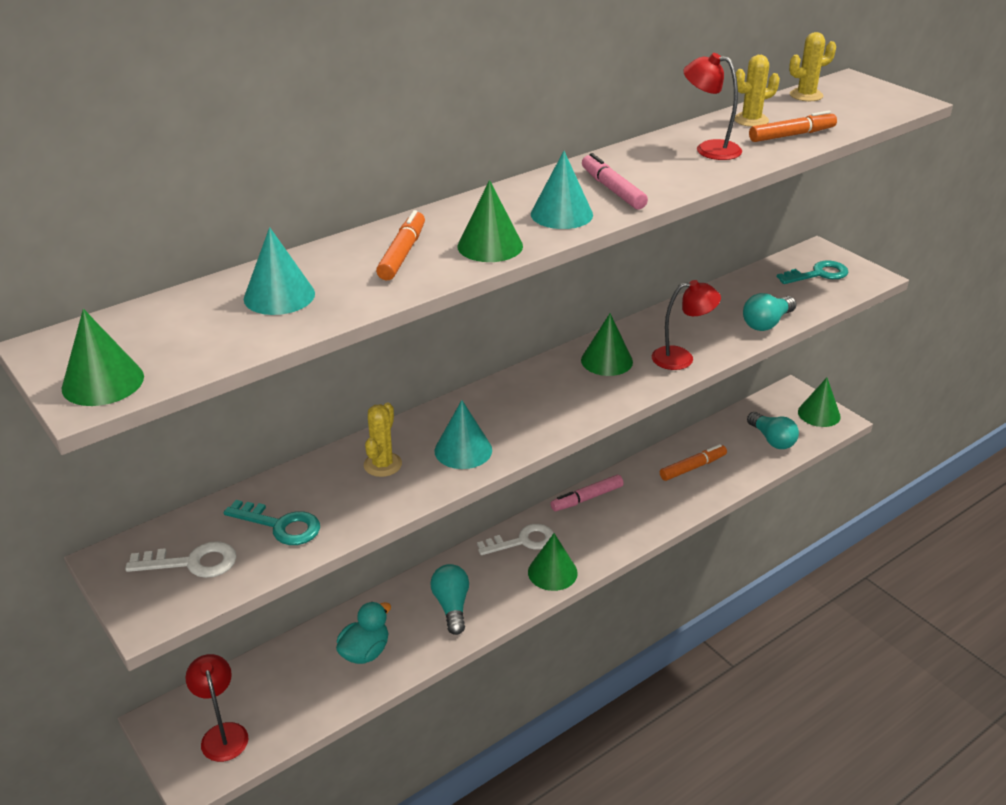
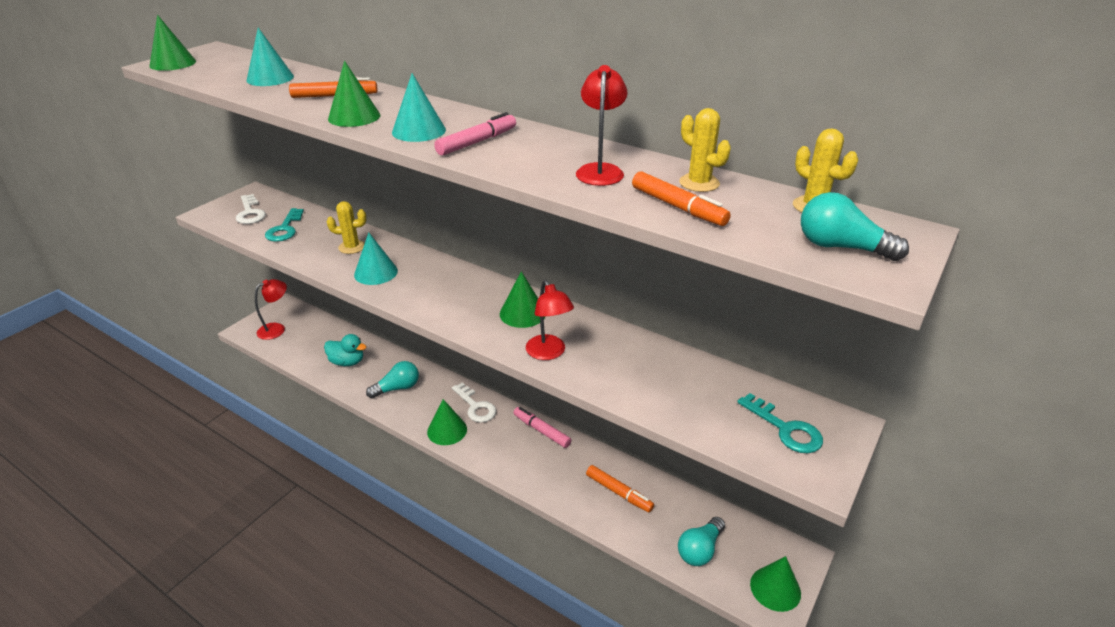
camera: 70 degrees right, 0 degrees up
(766, 323) = (646, 400): turquoise light bulb -> turquoise light bulb (841, 247)

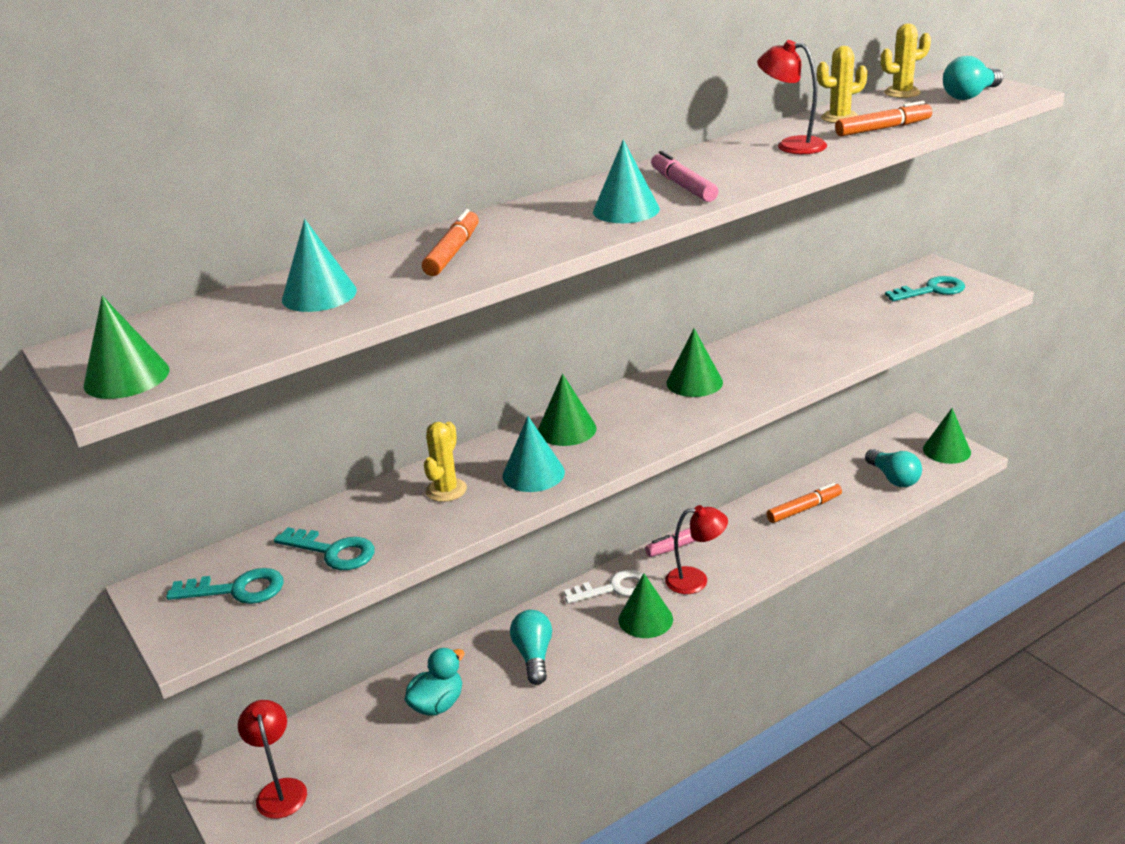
camera: 65 degrees left, 5 degrees down
(250, 213) = (237, 590): white key -> turquoise key
(354, 117) = (546, 241): green cone -> green cone (566, 429)
(549, 353) = (776, 377): red lamp -> red lamp (696, 580)

